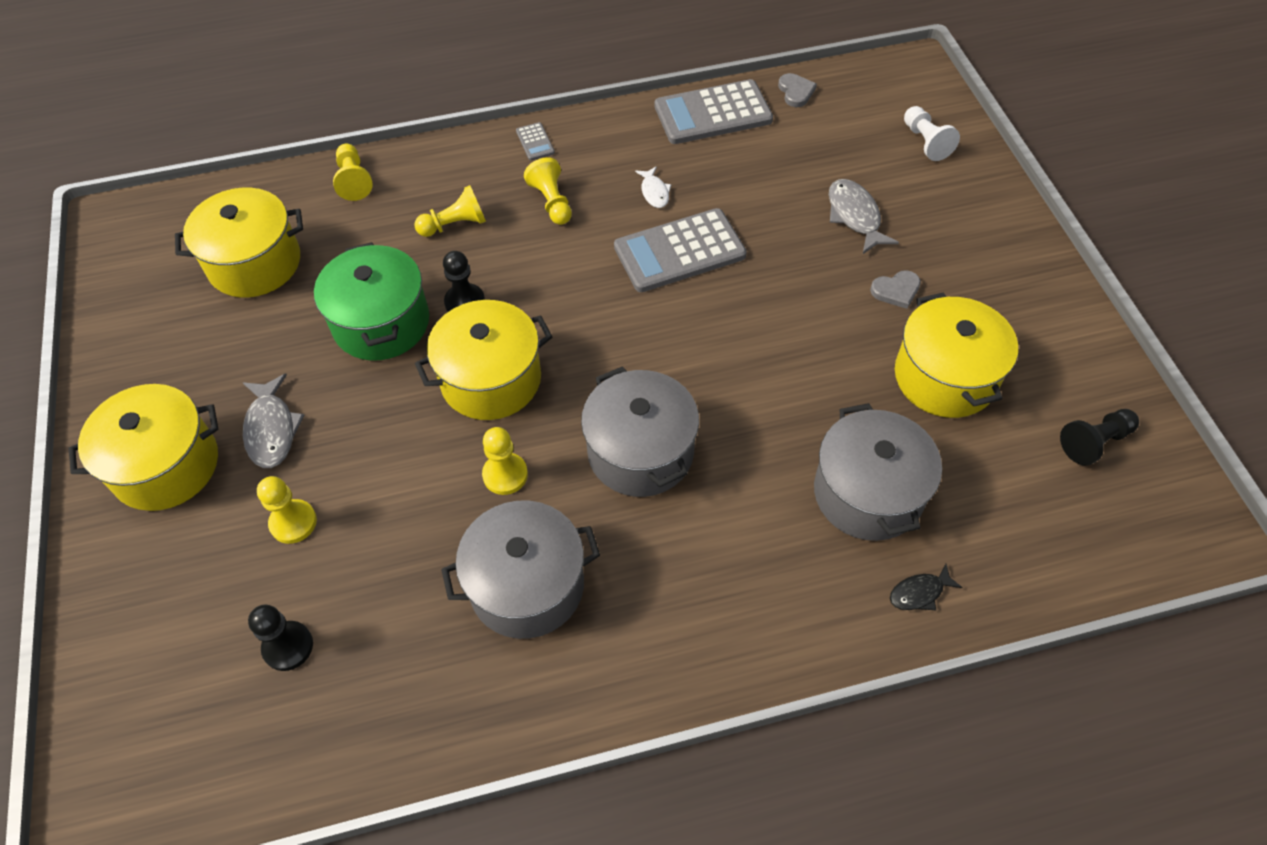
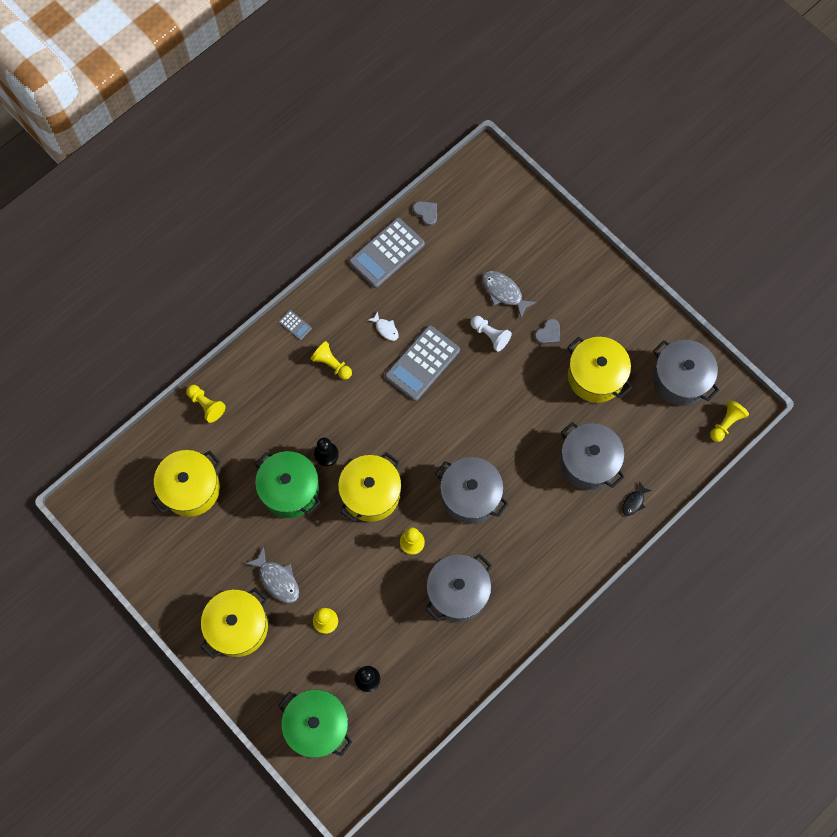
camera: 30 degrees left, 15 degrees up
(155, 679) = (317, 726): none -> green pot
(455, 225) = (287, 407): yellow pawn -> yellow pawn (726, 423)
(925, 142) = (518, 218): white pawn -> white pawn (490, 335)
(1094, 442) = (680, 379): black pawn -> grey pot

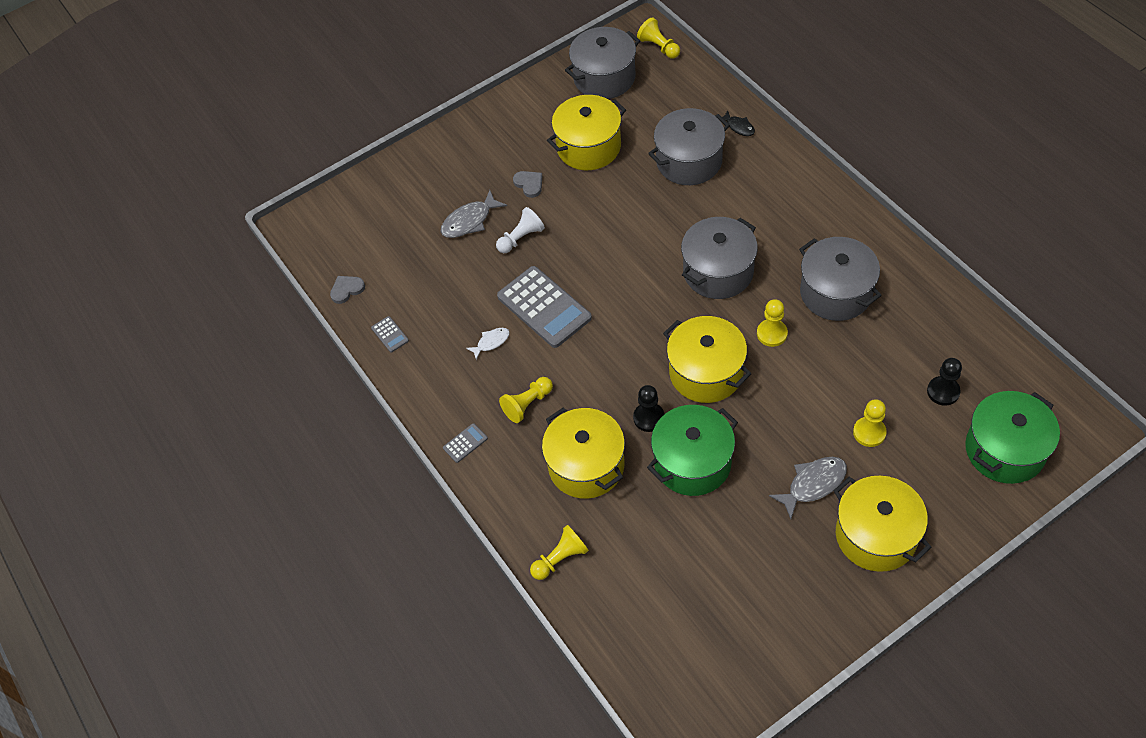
camera: 75 degrees left, 15 degrees down
(191, 488) = (679, 585): yellow pot -> yellow pot (586, 465)
(386, 253) = (390, 334): grey calculator -> grey calculator, size x0.43

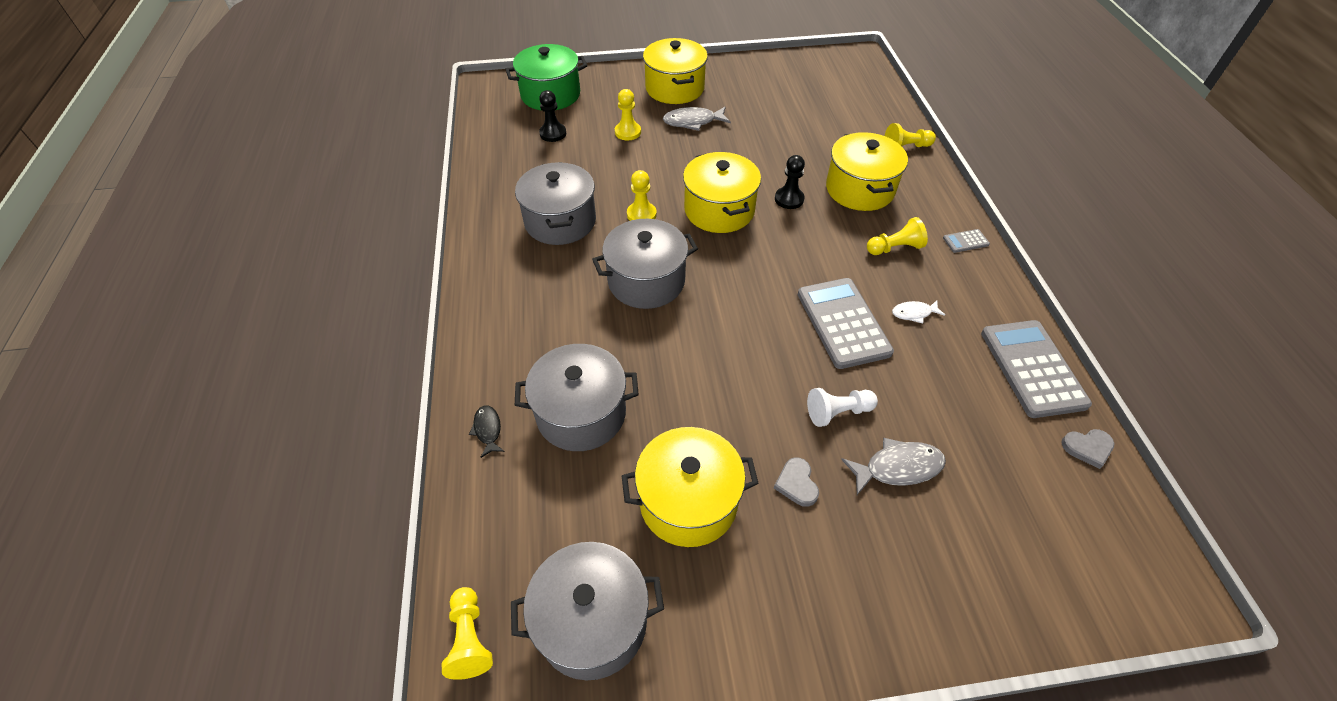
camera: 160 degrees left, 5 degrees down
(390, 334) = (1032, 368): grey calculator -> grey calculator, size x2.34
(692, 462) = (772, 162): green pot -> none

